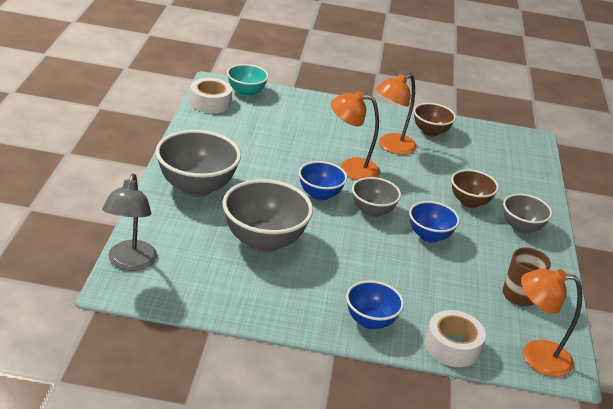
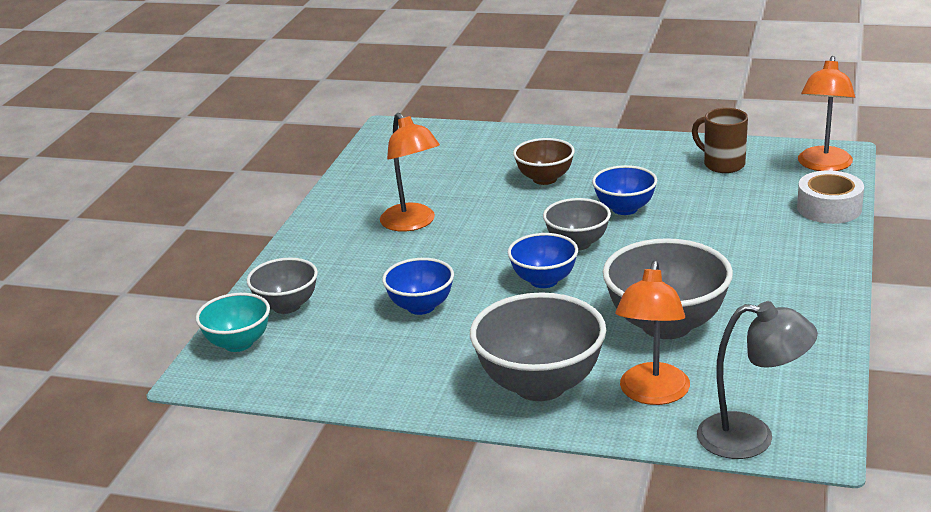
camera: 75 degrees left, 5 degrees down
(210, 103) = (271, 379): white tape -> none
(350, 168) = (473, 255): orange lamp -> orange lamp (652, 394)
(370, 321) = (806, 254): blue bowl -> blue bowl (421, 307)
(430, 132) = (372, 193): brown bowl -> none
(521, 227) = (593, 153): grey bowl -> grey bowl (287, 306)

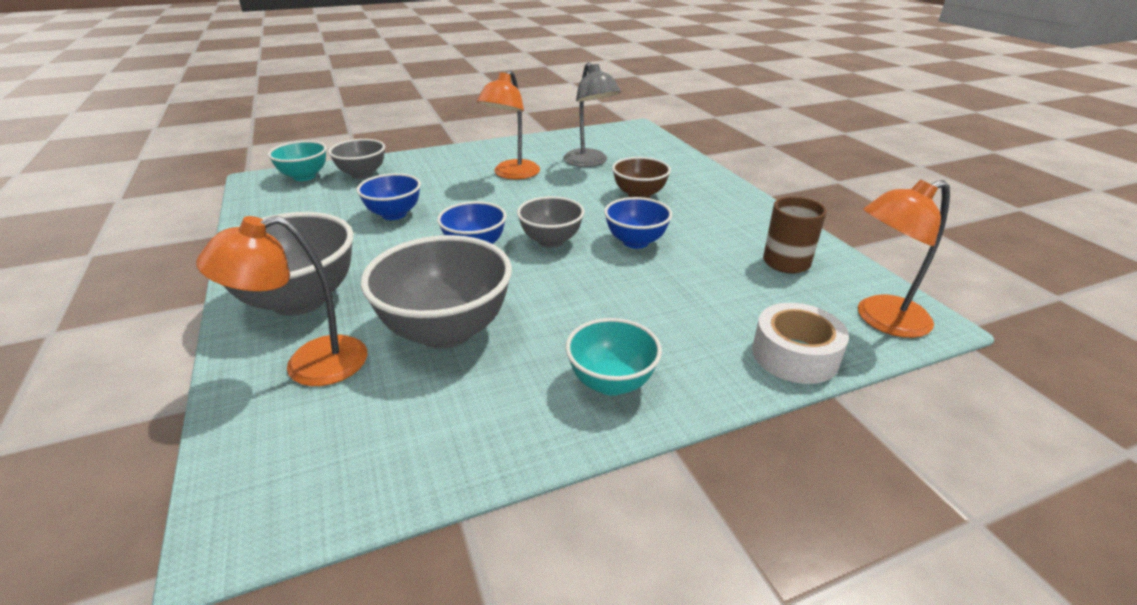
camera: 50 degrees right, 5 degrees up
(751, 438) = (242, 465): grey lamp -> grey lamp (589, 162)
(795, 279) = (611, 382): none -> turquoise bowl

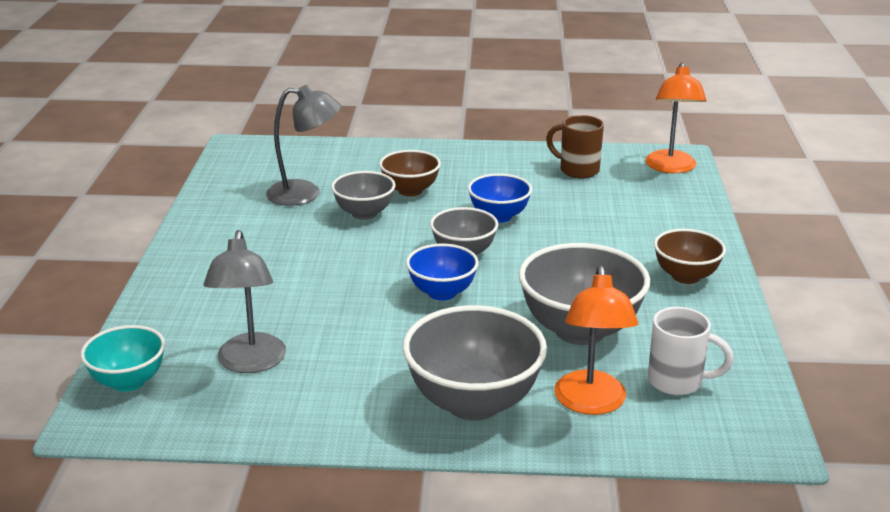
camera: 65 degrees left, 5 degrees down
(336, 203) = (250, 363): none -> grey lamp
(362, 174) = (173, 336): grey bowl -> grey bowl (364, 213)
(365, 419) = (677, 381): none -> white mug
(394, 214) = (322, 328): blue bowl -> none
(512, 174) = (288, 241): orange lamp -> none
(611, 382) = (685, 276): turquoise bowl -> brown bowl
(794, 355) = (691, 207): white tape -> none

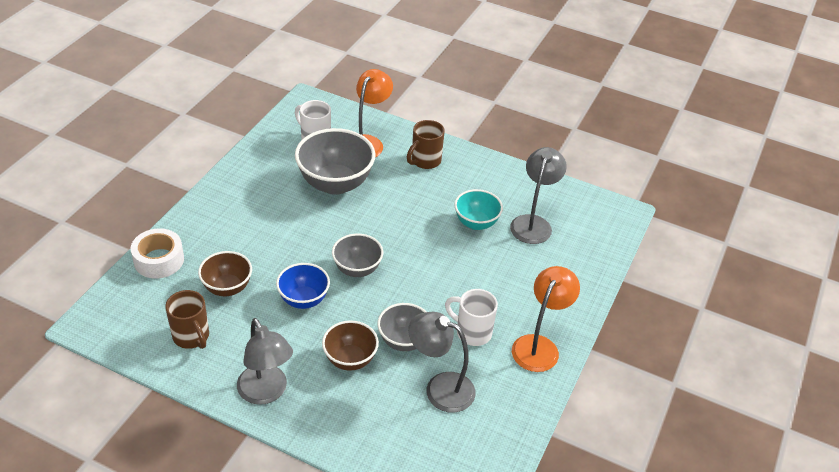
camera: 160 degrees left, 15 degrees up
(128, 381) = (604, 233): turquoise bowl -> turquoise bowl (476, 223)
(290, 236) = (472, 332): none -> white mug
(442, 292) = (395, 238): blue bowl -> none
(469, 158) = (266, 393): none -> grey lamp
(473, 403) = (425, 161): grey bowl -> brown mug
(671, 168) = (114, 311): orange lamp -> orange lamp (539, 346)
(685, 276) = (235, 200): brown bowl -> brown bowl (227, 288)
(687, 207) = (159, 260): none -> white tape

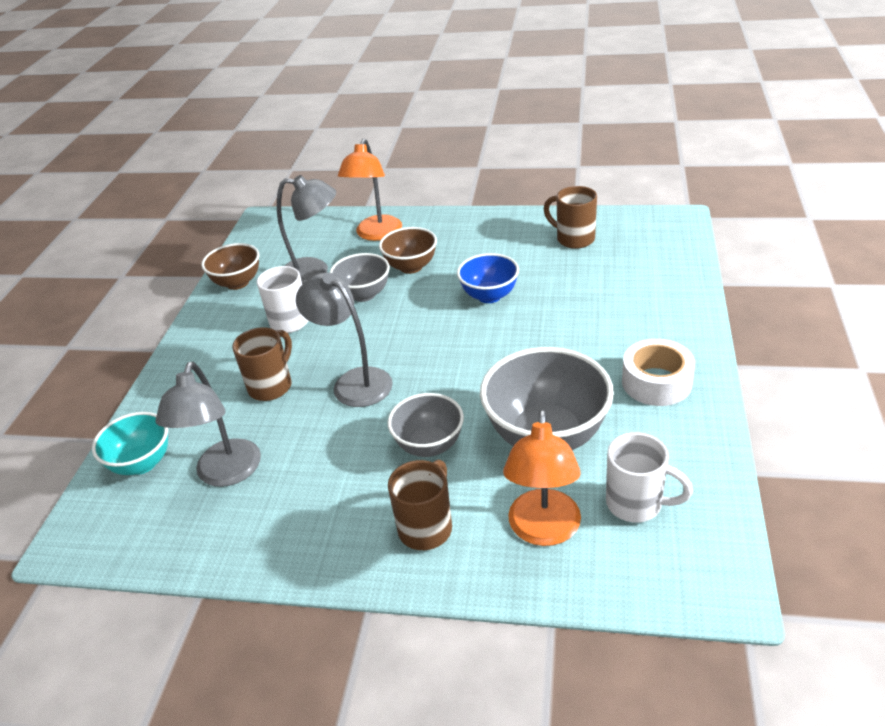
camera: 170 degrees right, 5 degrees down
(159, 260) = (676, 281): white tape -> white tape (656, 382)
(227, 288) = (578, 281): brown bowl -> brown bowl (237, 283)
(266, 393) = (473, 227): grey lamp -> grey lamp (354, 381)
(357, 269) = (448, 340): grey bowl -> grey bowl (429, 445)
(476, 223) = (312, 446): turquoise bowl -> turquoise bowl (142, 463)
(497, 276) = (271, 386): none -> brown mug
(539, 346) = (215, 332): orange lamp -> orange lamp (376, 234)

